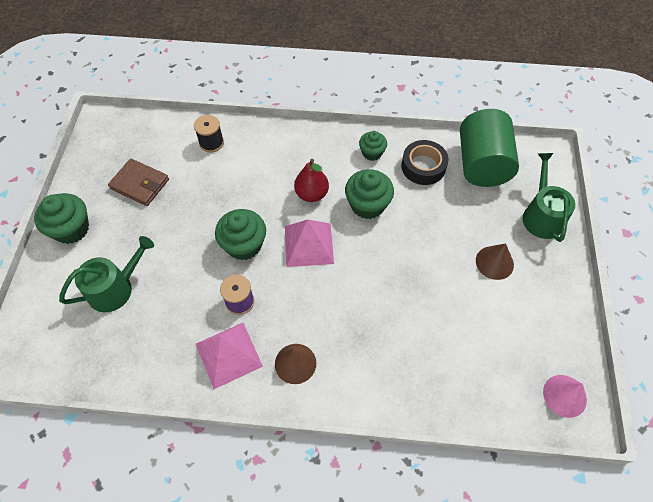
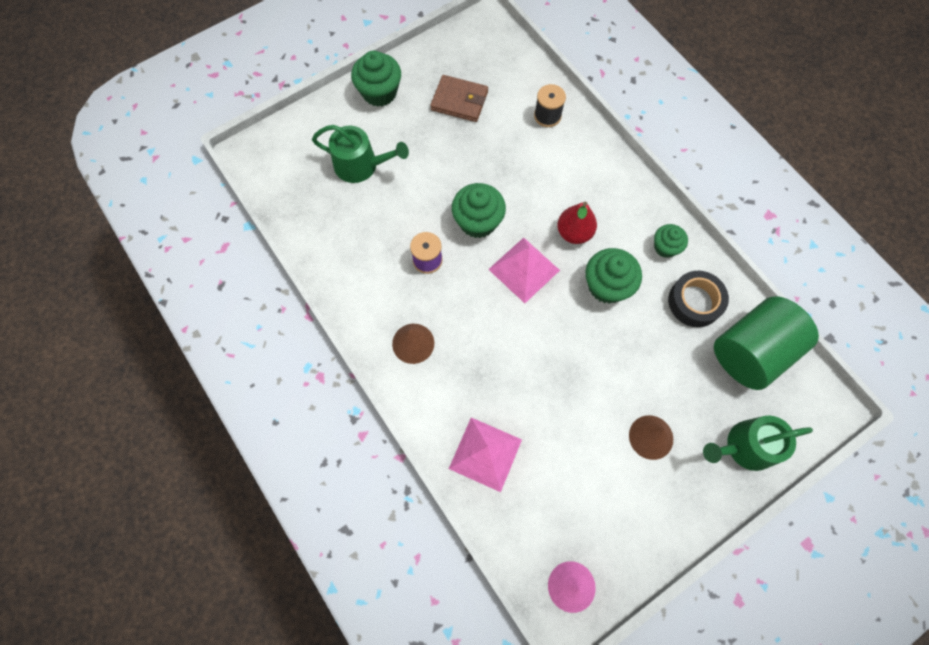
camera: 50 degrees right, 10 degrees up
(140, 184) = (459, 101): brown wallet -> brown wallet turned 60 degrees counterclockwise
(228, 355) = (378, 289): pink pyramid -> pink pyramid (485, 454)
(541, 215) = (745, 447): green watering can -> green watering can turned 150 degrees counterclockwise

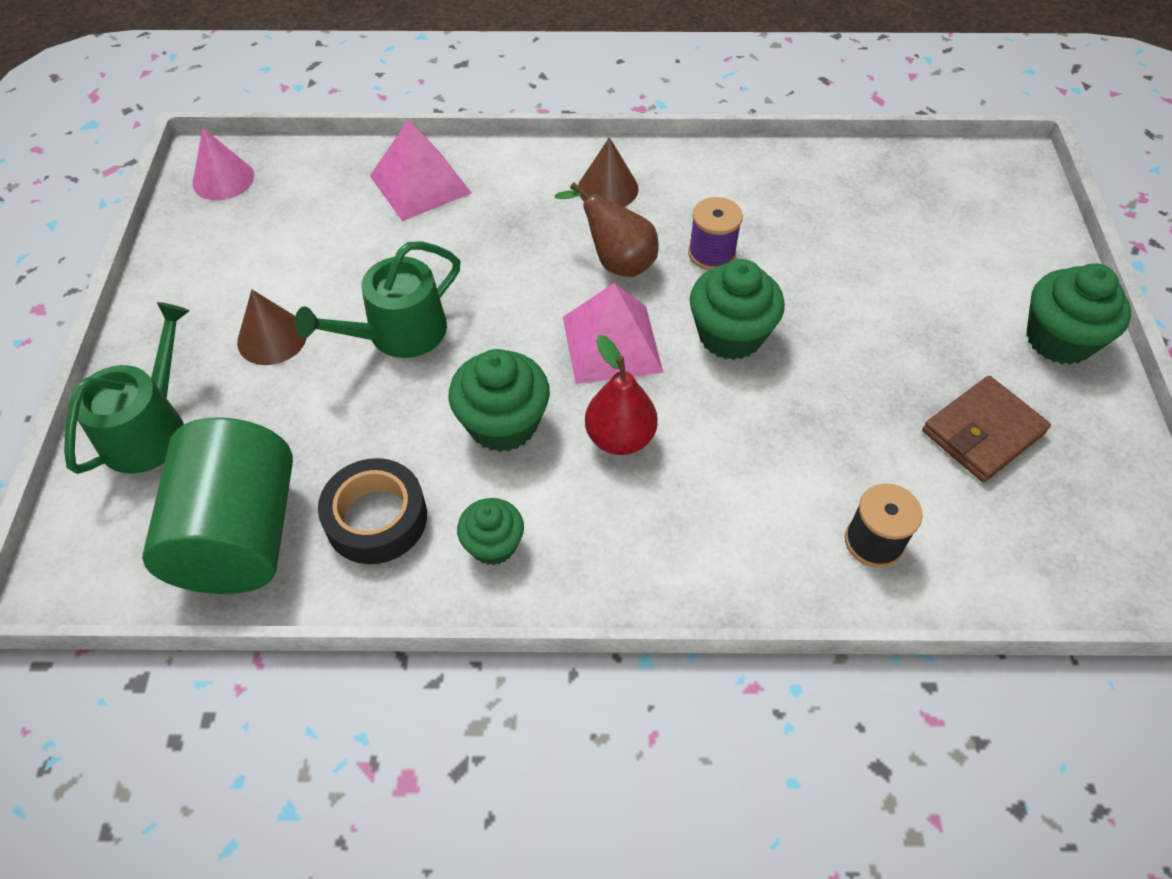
camera: 125 degrees right, 15 degrees down
(361, 165) = (922, 258): green watering can -> green watering can (398, 333)
(467, 302) = (616, 262): none -> brown pear

